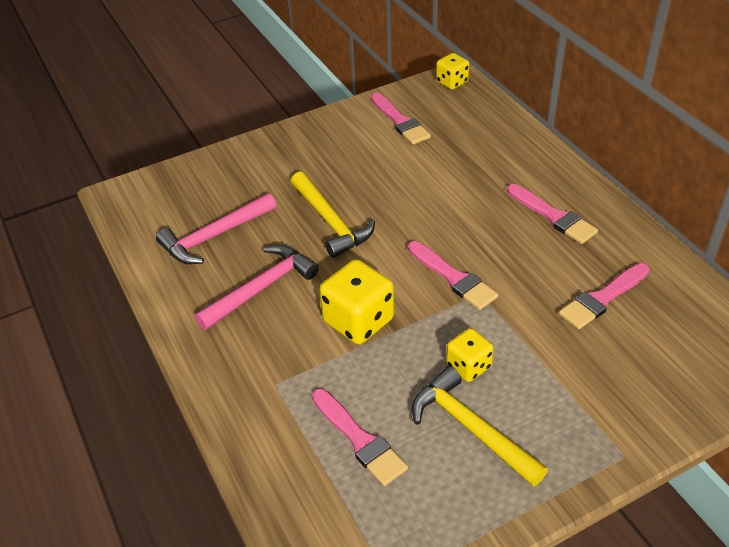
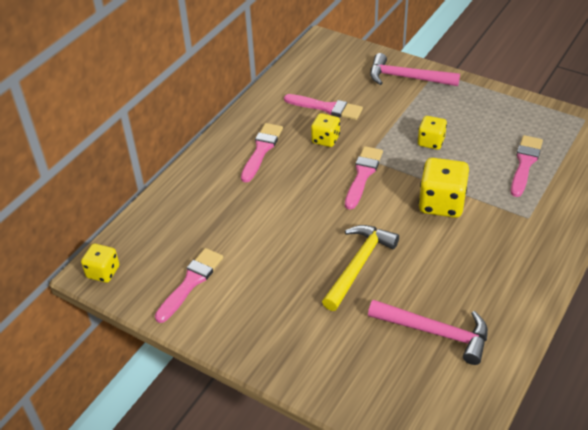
camera: 120 degrees left, 0 degrees up
(261, 288) = (460, 269): pink hammer -> pink hammer (407, 78)
(471, 428) = (473, 126): yellow hammer -> none
(538, 273) = (325, 139): none -> yellow dice

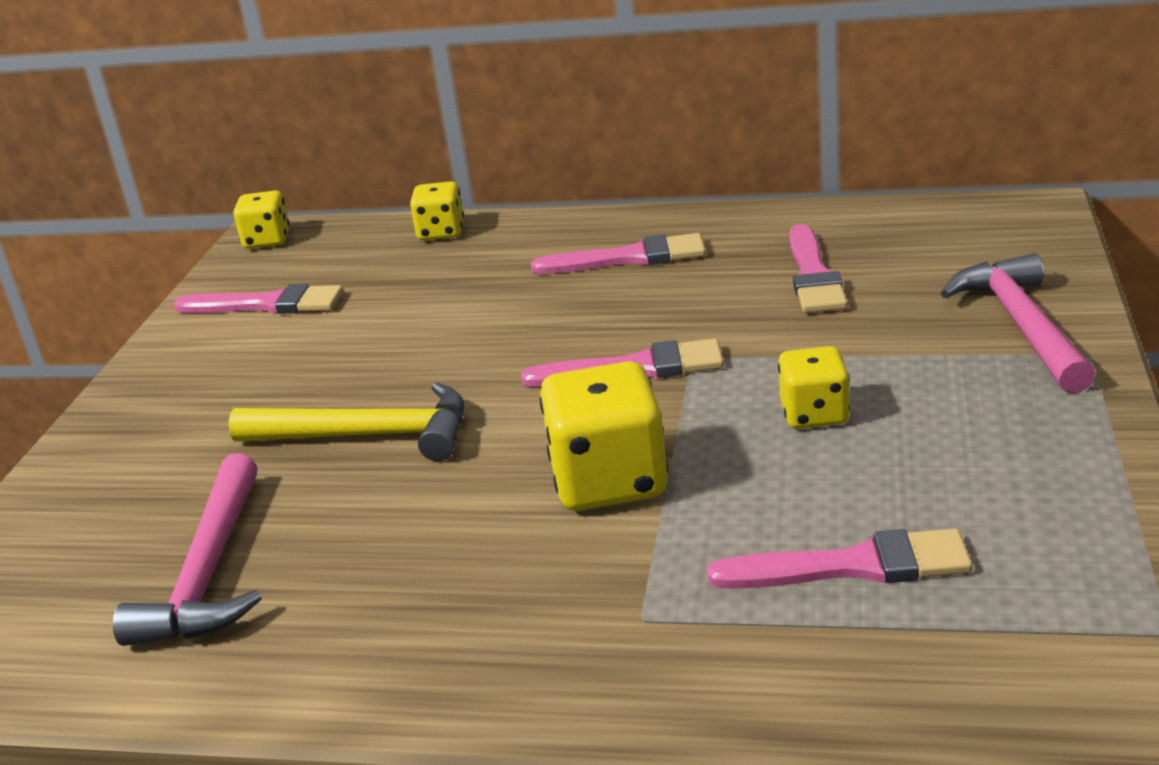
camera: 70 degrees right, 15 degrees down
(325, 139) = (712, 302): yellow dice -> yellow dice (441, 232)

